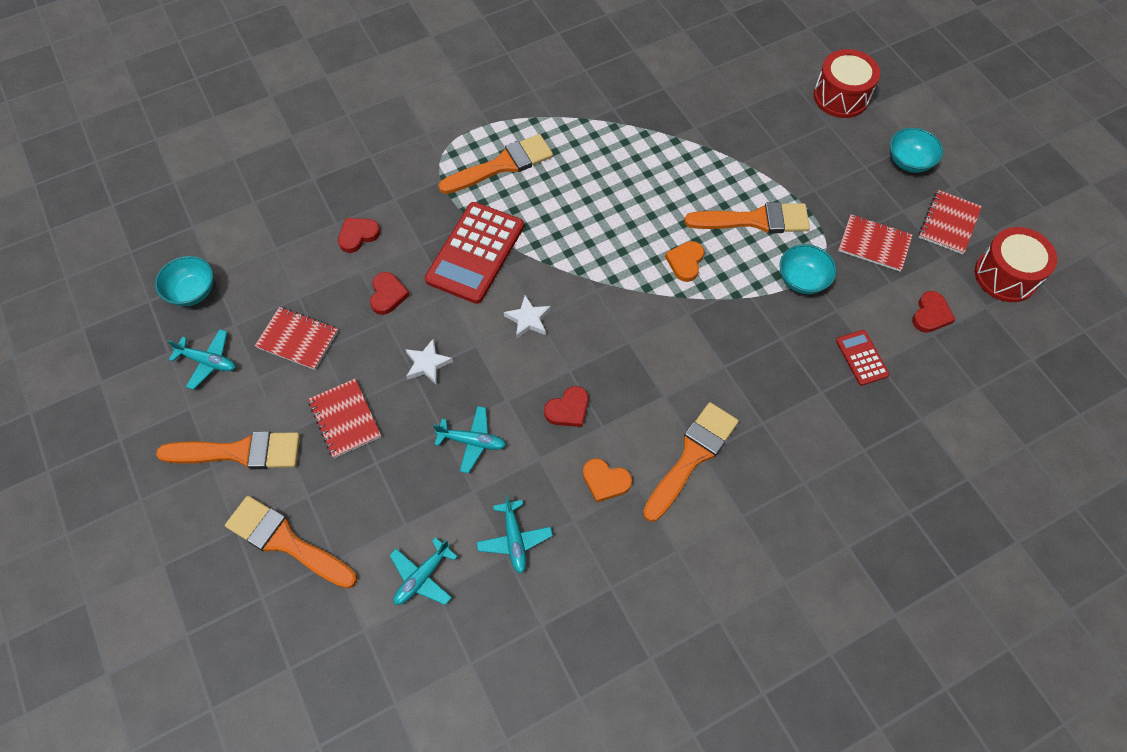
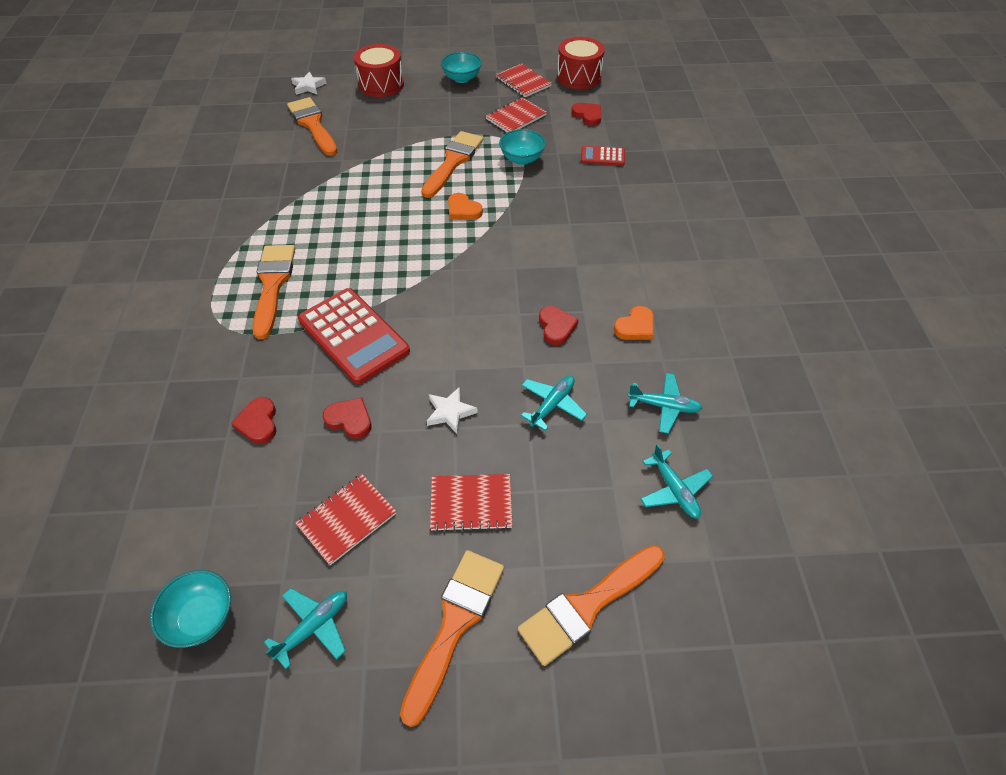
camera: 65 degrees left, 10 degrees down
(528, 319) = (451, 323): white star -> white star (308, 86)
(692, 456) = (638, 268): orange brush -> orange brush (313, 125)

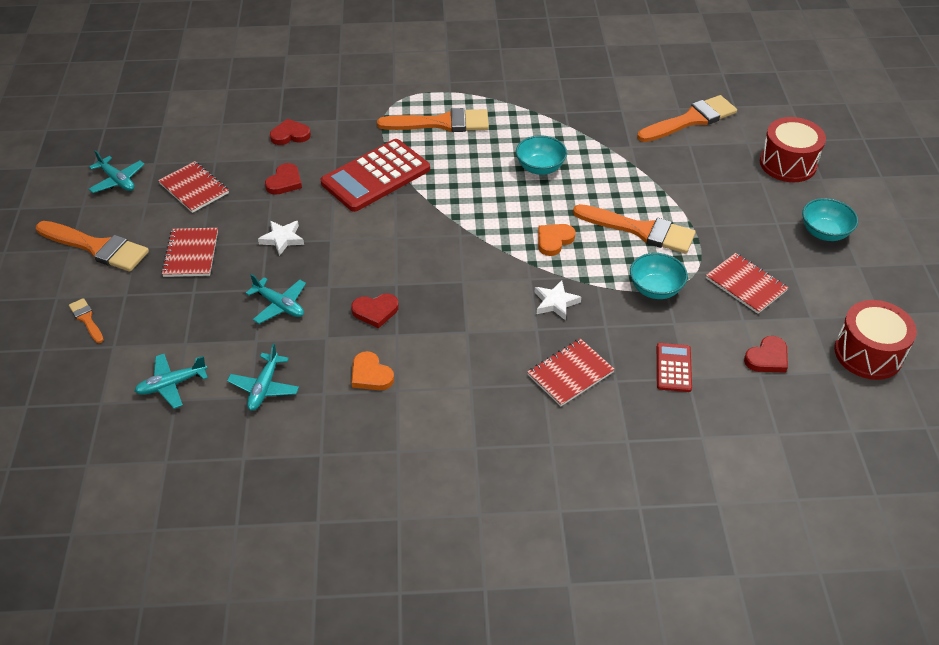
camera: 90 degrees right, 5 degrees down
(202, 617) = (140, 132): turquoise bowl -> turquoise bowl (540, 168)
(308, 86) = (766, 109): white star -> white star (555, 302)
(523, 82) = (834, 292): red notebook -> red notebook (570, 373)
(587, 606) = (86, 319): orange brush -> orange brush, size x0.48

